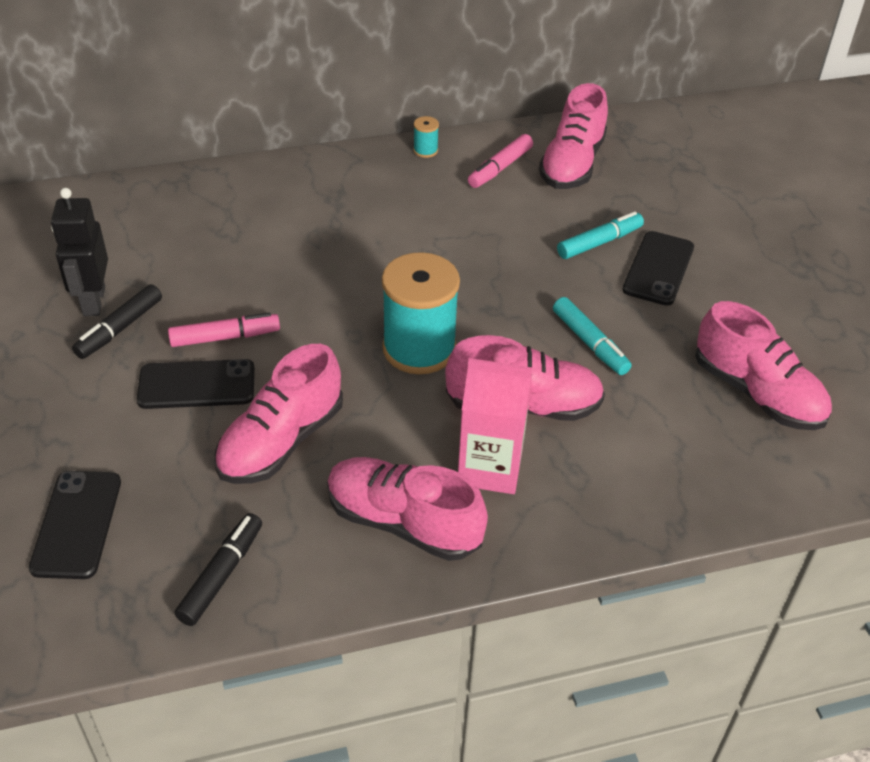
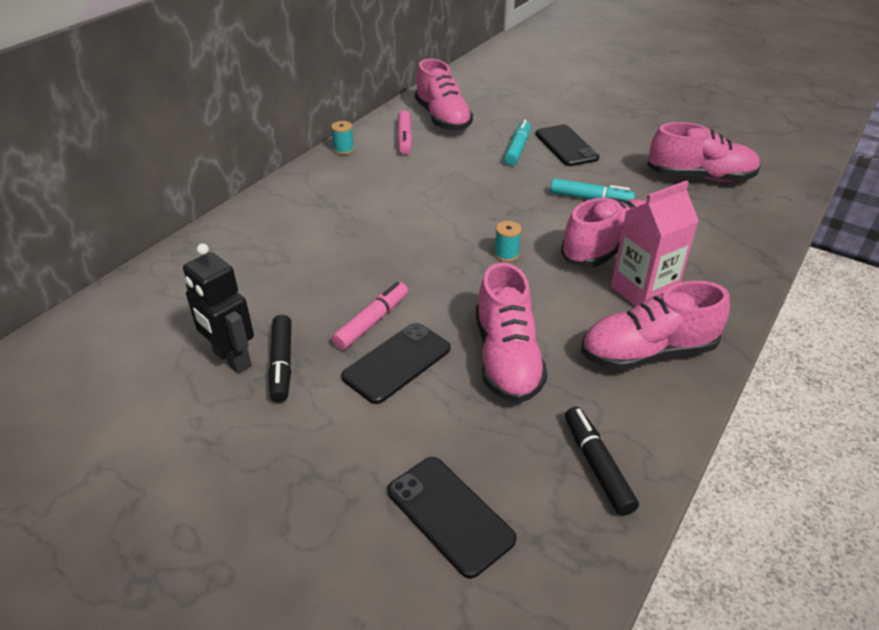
camera: 40 degrees left, 5 degrees down
(419, 349) = (506, 254): turquoise spool -> turquoise spool, size x0.41

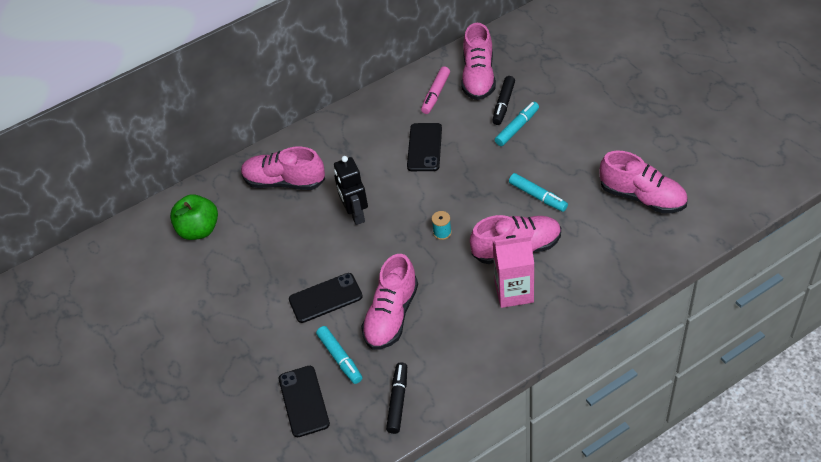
camera: 30 degrees right, 10 degrees up
(151, 328) = (199, 230): none -> green apple
(231, 359) = (235, 266): black robot -> black robot (355, 214)
(282, 364) = (261, 278): black marker -> black marker (503, 104)
(344, 150) = (384, 96): turquoise spool -> none
(372, 322) = (326, 263): pink marker -> none
(468, 434) = (340, 358): none -> turquoise marker
(566, 146) = (558, 134): black phone -> black phone (424, 147)
(647, 352) = (481, 339): pink shoe -> pink shoe (284, 181)

